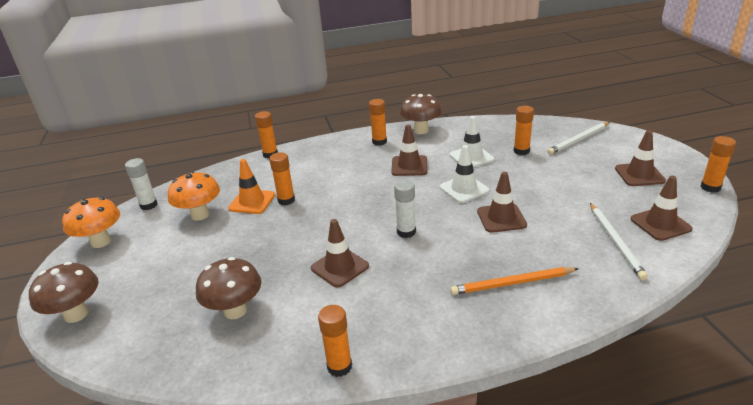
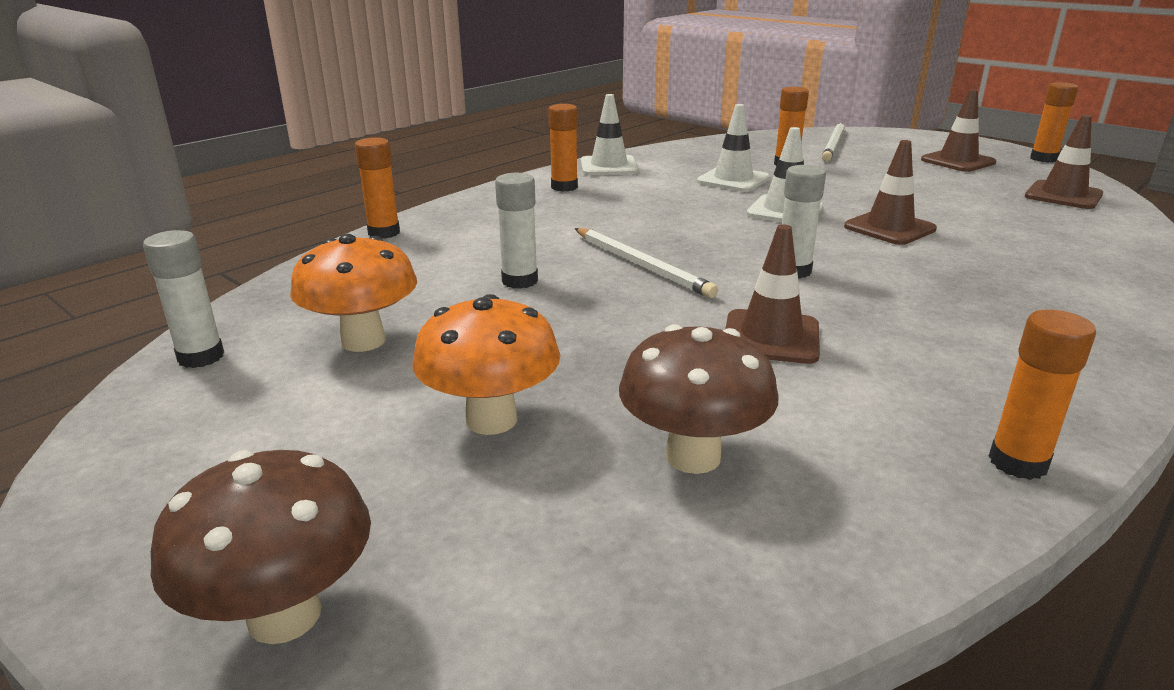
camera: 35 degrees left, 5 degrees down
(101, 242) = (150, 451): orange mushroom -> orange mushroom (491, 420)
(252, 202) = (452, 297): orange traffic cone -> none
(286, 200) = (520, 281): orange glue stick -> white glue stick
(409, 166) = (661, 203): brown traffic cone -> none
(421, 130) = (609, 166): brown mushroom -> white traffic cone
(512, 283) = (1033, 286): orange pencil -> none
(615, 241) = (1054, 219): white pencil -> white pencil (641, 265)

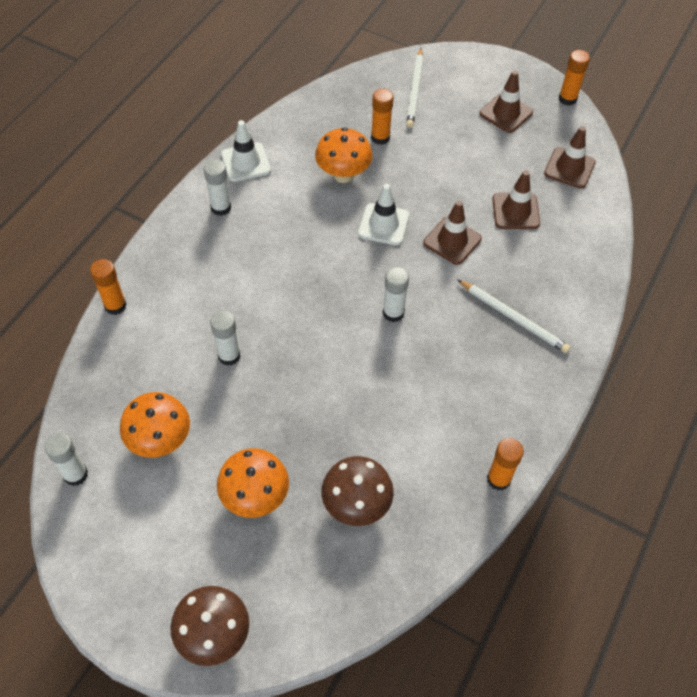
camera: 15 degrees left, 30 degrees up
(564, 187) = (221, 208): orange glue stick -> white glue stick
(641, 265) = (299, 321): white pencil -> white pencil (513, 317)
(733, 180) = (343, 175): white traffic cone -> orange mushroom
(771, 337) = (385, 393): brown traffic cone -> brown traffic cone (515, 211)

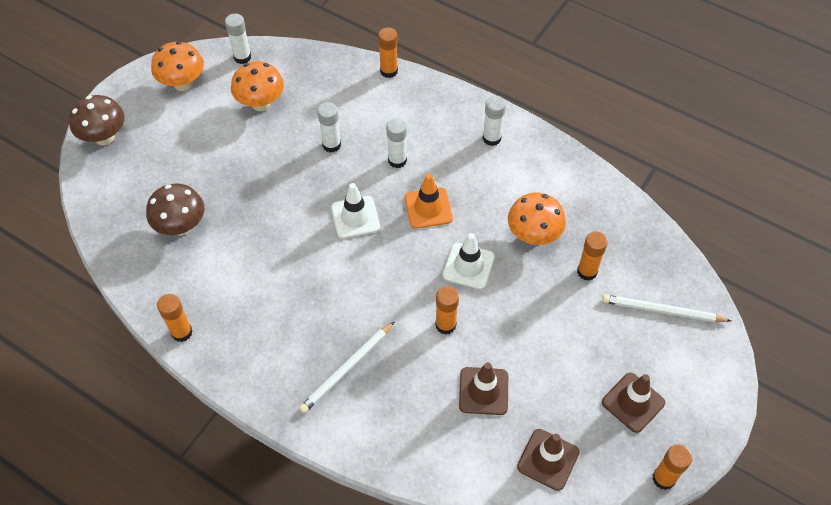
camera: 95 degrees right, 0 degrees up
(246, 162) = (548, 157): white traffic cone -> white traffic cone (355, 217)
(255, 497) = (202, 161): orange mushroom -> orange mushroom (183, 84)
(315, 259) = (428, 208): none -> orange traffic cone
(393, 313) = (363, 266): white glue stick -> white glue stick (397, 160)
(452, 241) = (445, 325): brown traffic cone -> orange glue stick

